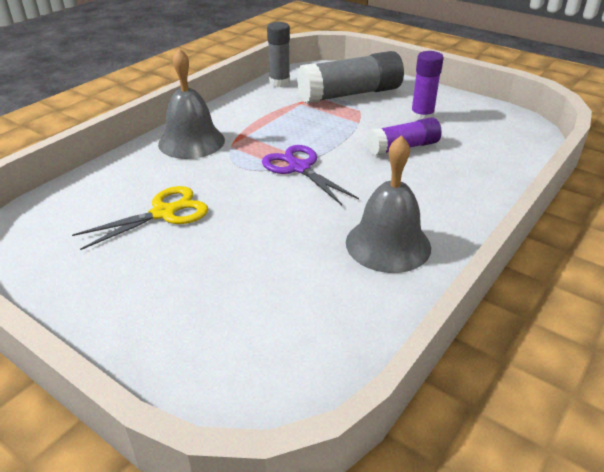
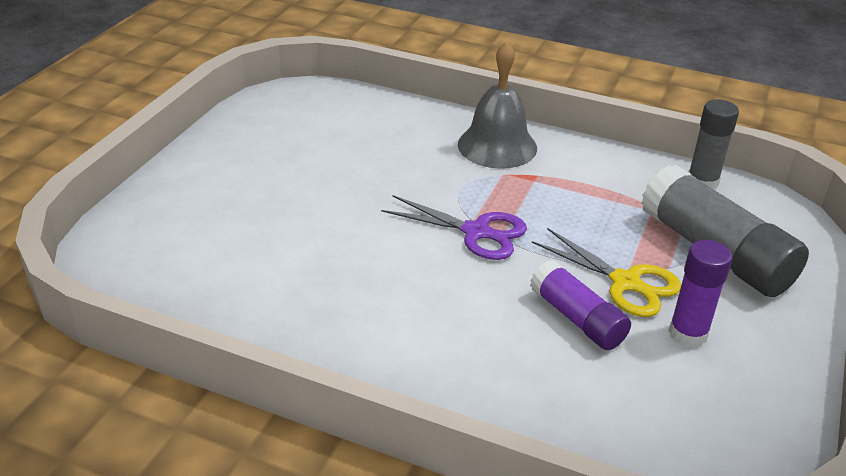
camera: 75 degrees right, 0 degrees up
(163, 213) = (351, 159): yellow scissors -> yellow scissors (625, 282)
(299, 168) = (476, 232): purple scissors -> purple scissors turned 75 degrees clockwise
(388, 244) = (339, 318): grey bell -> none

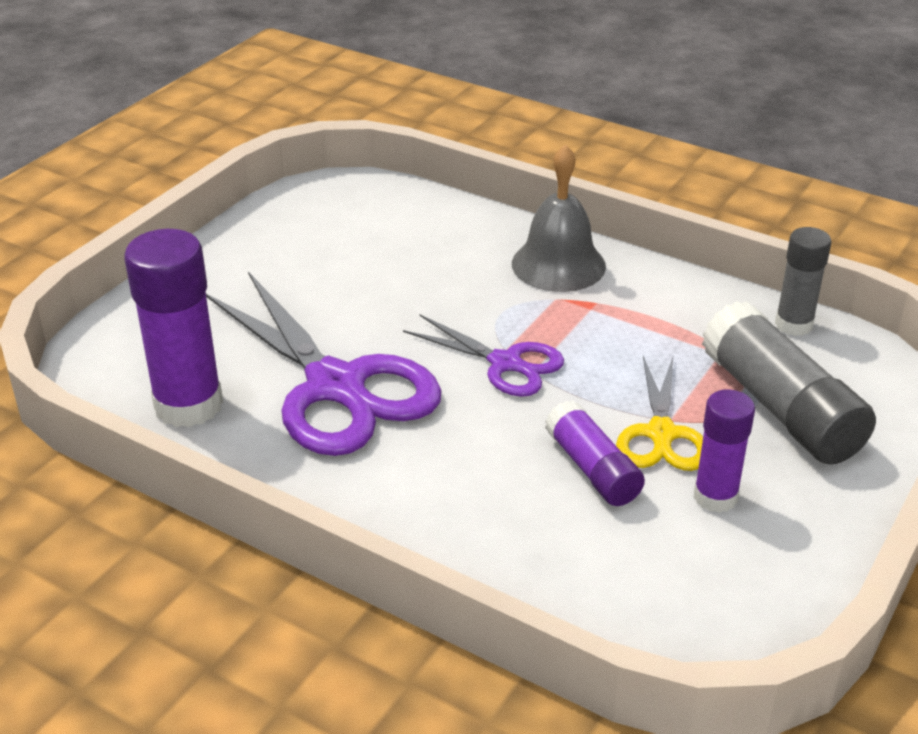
camera: 10 degrees right, 0 degrees up
(203, 291) = (188, 405): none -> purple glue stick
(333, 263) = (335, 386): none -> purple scissors
(625, 282) = (661, 434): yellow scissors -> yellow scissors turned 45 degrees clockwise

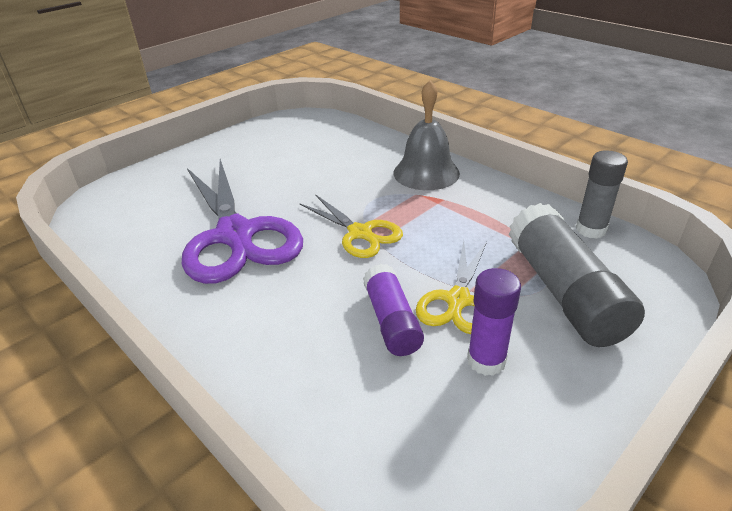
camera: 15 degrees right, 0 degrees up
(188, 405) = (133, 236): purple glue stick -> none
(505, 363) = (360, 233): purple scissors -> yellow scissors

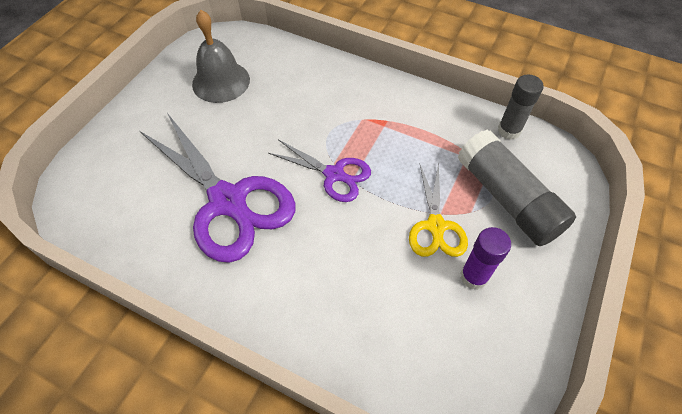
camera: 20 degrees left, 20 degrees up
(360, 233) = (334, 174): yellow scissors -> purple scissors
(392, 321) = (395, 259): purple glue stick -> none
(426, 173) = (362, 92): grey bell -> grey bell (221, 81)

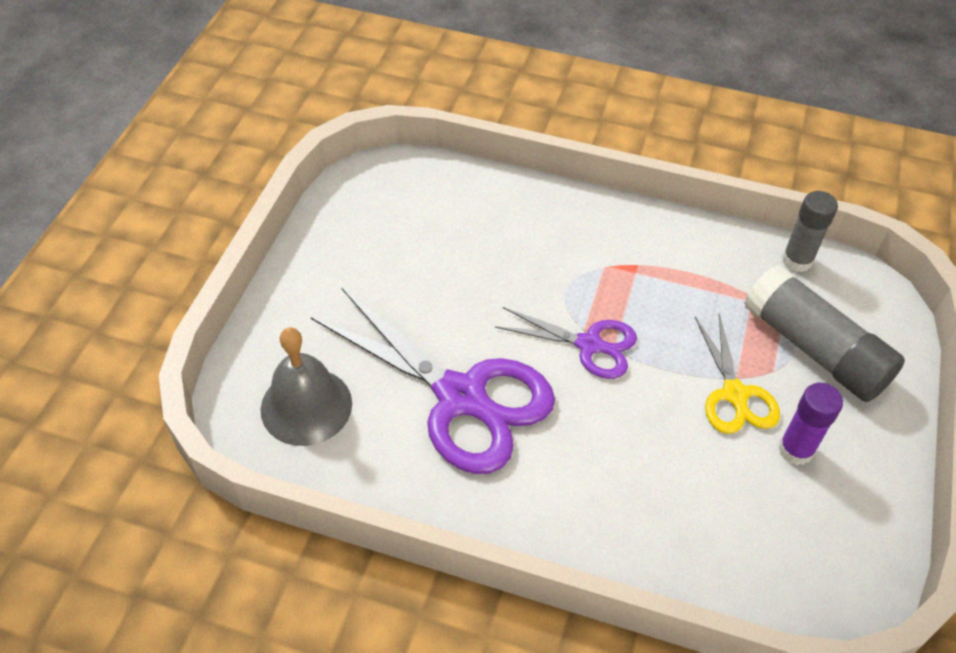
camera: 10 degrees left, 5 degrees down
(221, 81) = (398, 236): grey bell -> grey bell (306, 406)

